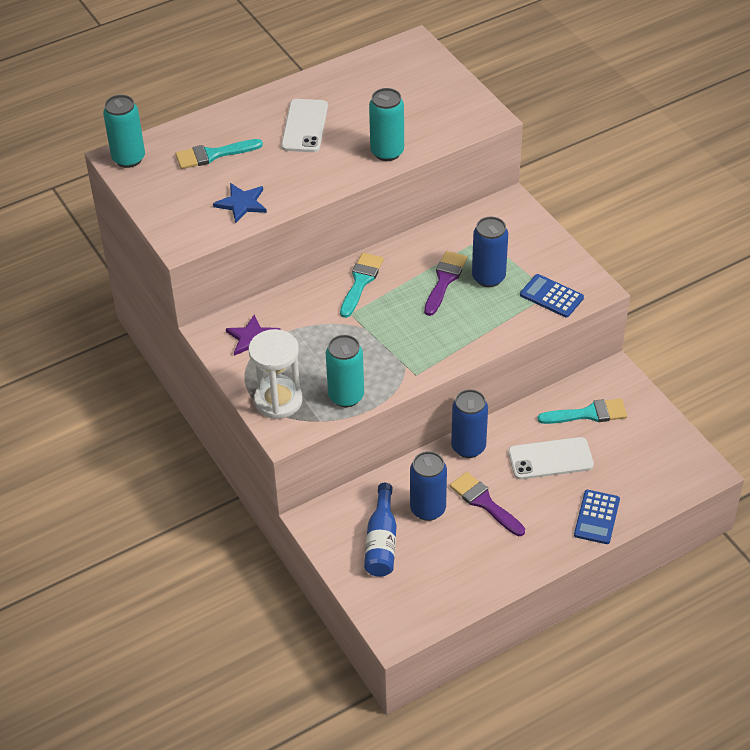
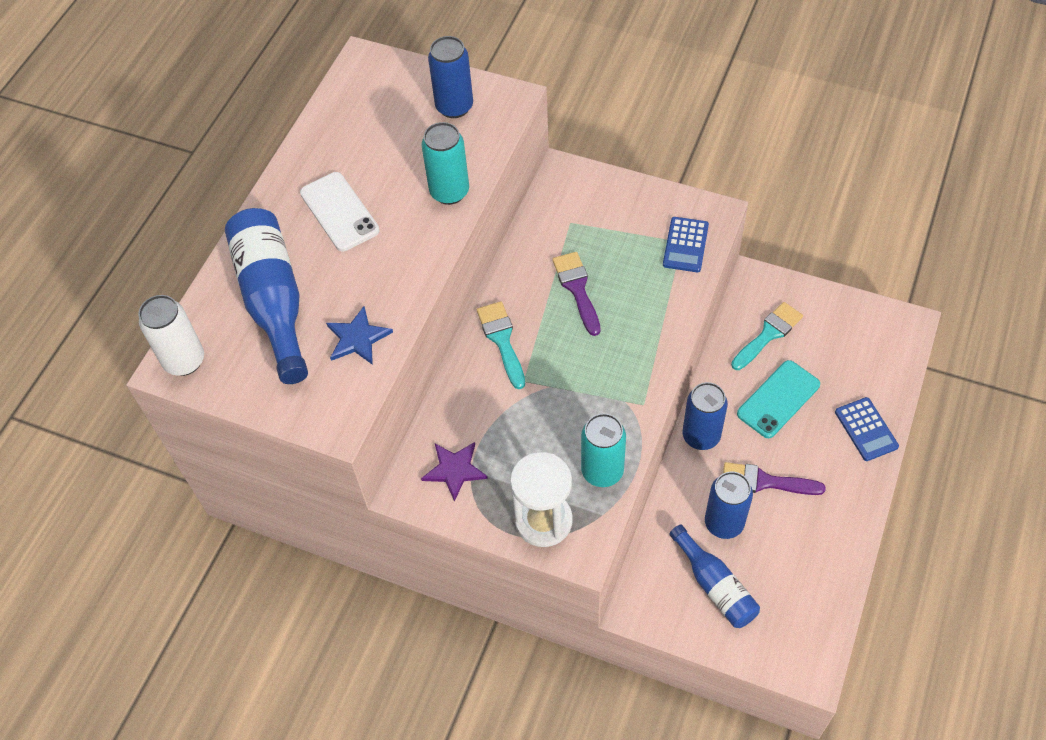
camera: 35 degrees left, 10 degrees up
(128, 158) = (184, 361): turquoise can -> white can
(213, 155) = (274, 300): turquoise brush -> blue bottle
(488, 277) = (613, 261): blue can -> blue can (454, 107)
(550, 459) = (778, 399): white phone -> turquoise phone
(551, 296) = (685, 245): blue calculator -> blue calculator turned 75 degrees counterclockwise

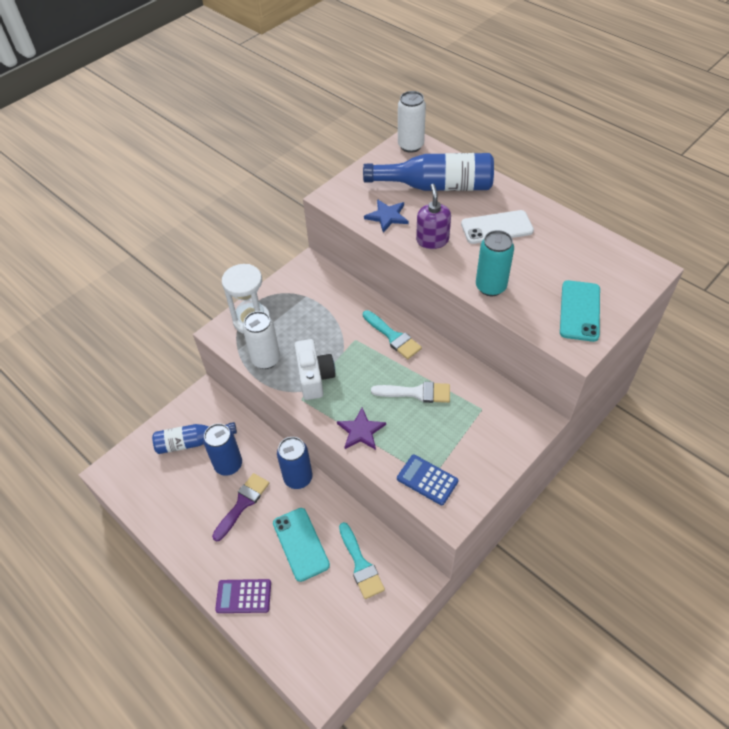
camera: 110 degrees right, 5 degrees down
(388, 272) = (432, 240): none -> purple soap dispenser
(454, 107) = (579, 311): blue can -> turquoise phone
(454, 470) = (310, 288): purple star -> purple star (361, 431)
(502, 340) = (393, 337): turquoise brush -> turquoise brush turned 45 degrees clockwise
(577, 289) = (416, 393): purple brush -> white brush
(602, 471) = (266, 359): turquoise can -> white can
(604, 403) = (314, 377): none -> white camera
(866, 429) = (243, 596): blue calculator -> purple calculator

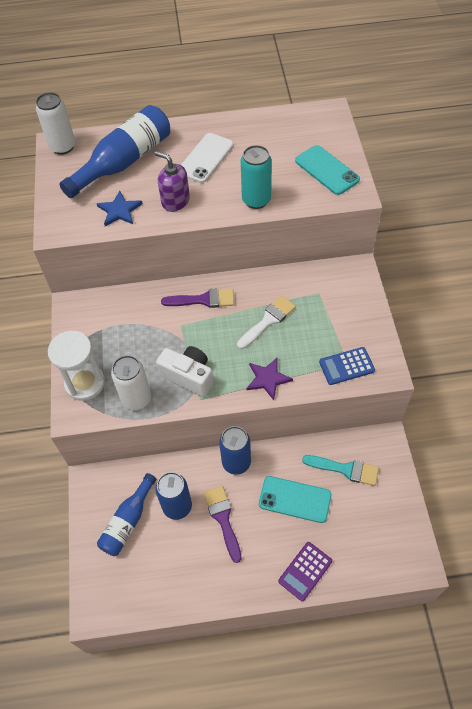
camera: 50 degrees left, 5 degrees up
(393, 337) = (203, 300): turquoise brush -> purple brush

